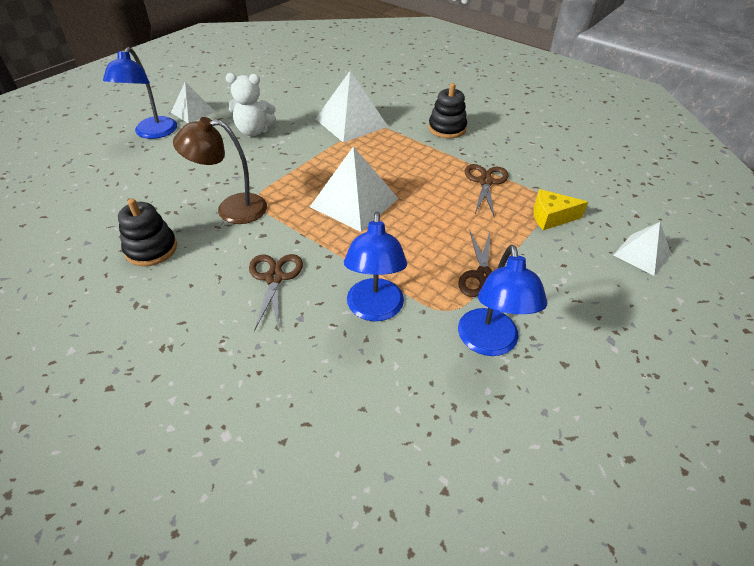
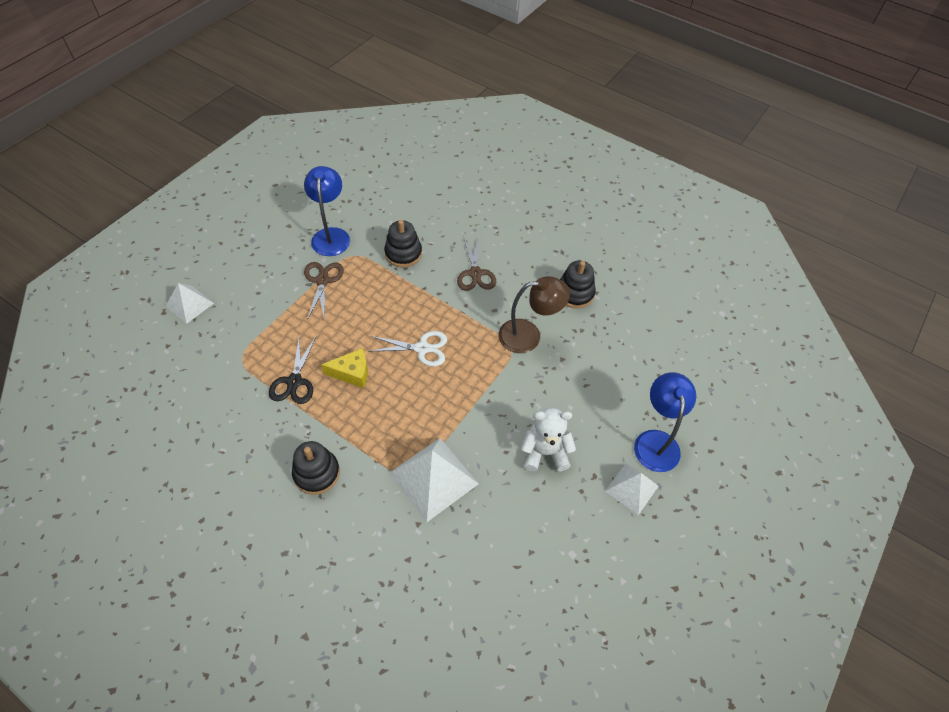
camera: 175 degrees right, 10 degrees up
(354, 202) = (422, 348): white pyramid -> white scissors
(374, 310) = (403, 253): blue lamp -> black stacking toy
(485, 182) = (294, 381): brown scissors -> black scissors
(551, 217) = (247, 339): yellow cheese -> yellow cheese (352, 373)

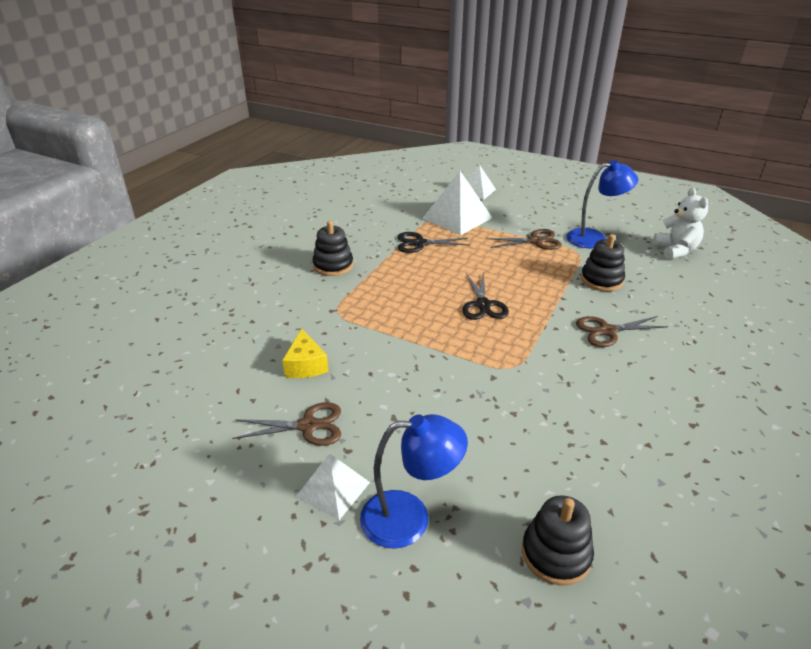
camera: 85 degrees right, 20 degrees down
(352, 373) = (438, 269): yellow cheese -> yellow cheese (305, 365)
(422, 348) = (483, 305): white scissors -> black scissors
(433, 478) = (333, 327): white pyramid -> white pyramid (457, 218)
(528, 335) = (536, 380): brown lamp -> none
(544, 452) = (374, 404): white teddy bear -> white teddy bear (676, 250)
(567, 504) = (308, 426): none -> brown scissors
(575, 293) = (631, 421): black stacking toy -> black stacking toy (556, 554)

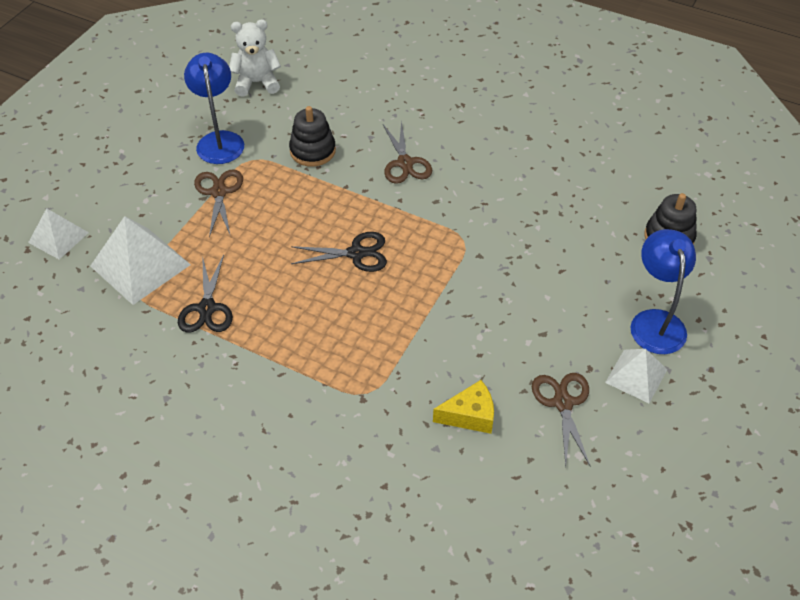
camera: 90 degrees left, 15 degrees up
(333, 265) = (255, 406): black stacking toy -> none

